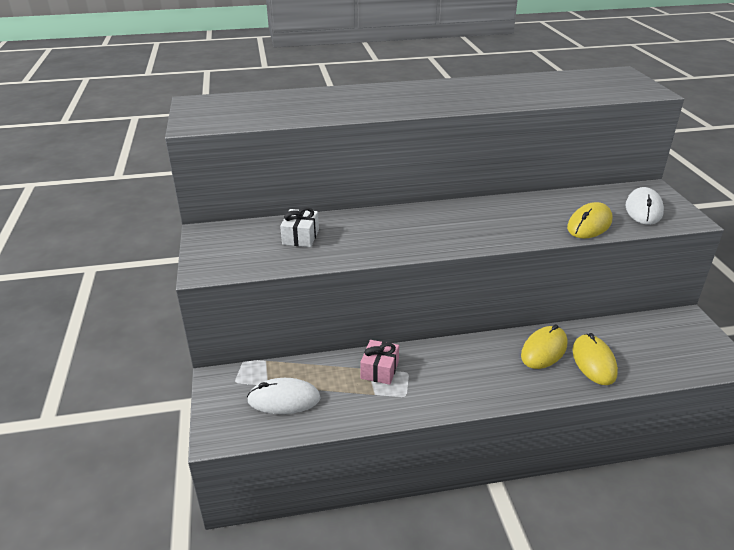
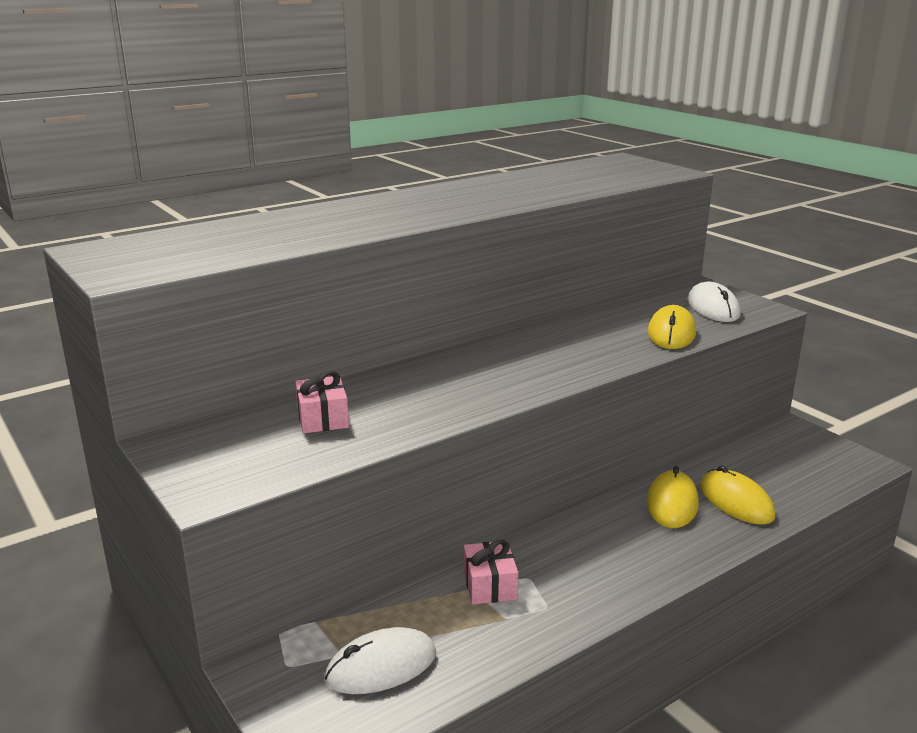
camera: 25 degrees left, 10 degrees down
(300, 237) = (322, 418): white gift -> pink gift

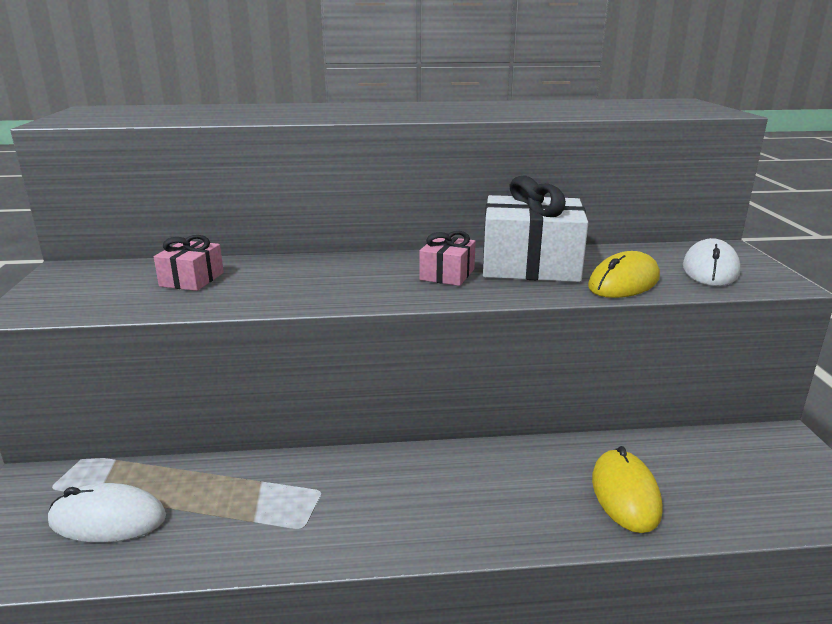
camera: 30 degrees right, 0 degrees up
(489, 585) = (278, 484): pink gift -> pink gift (447, 274)
(587, 333) = (530, 265): none -> white gift
(672, 503) = (547, 471): yellow mouse -> none

